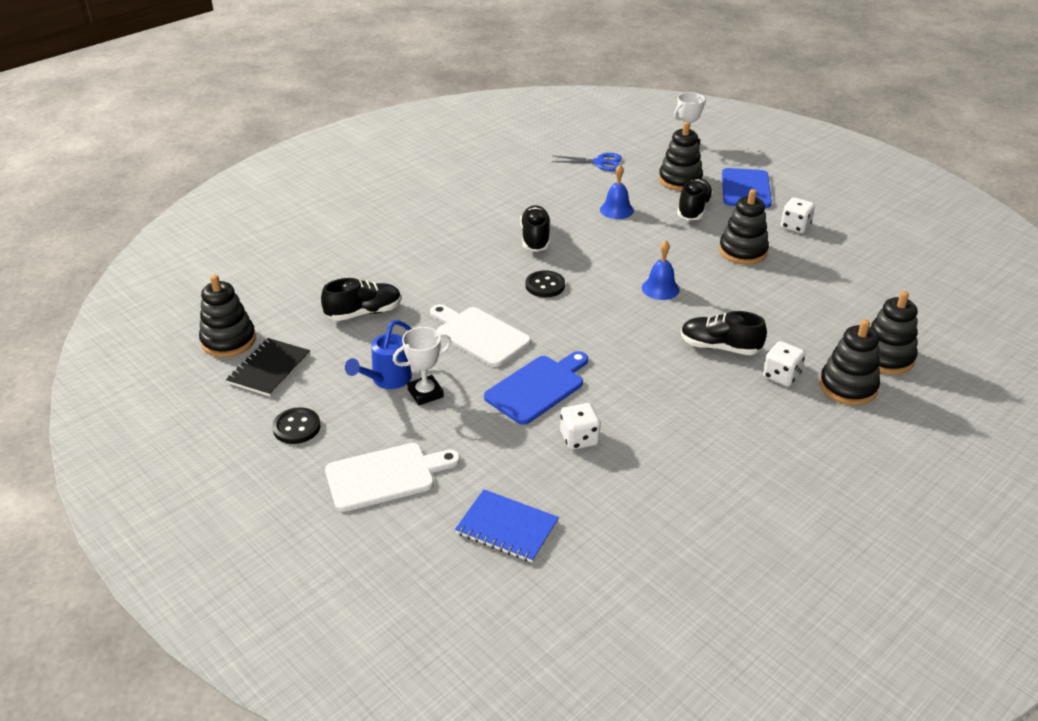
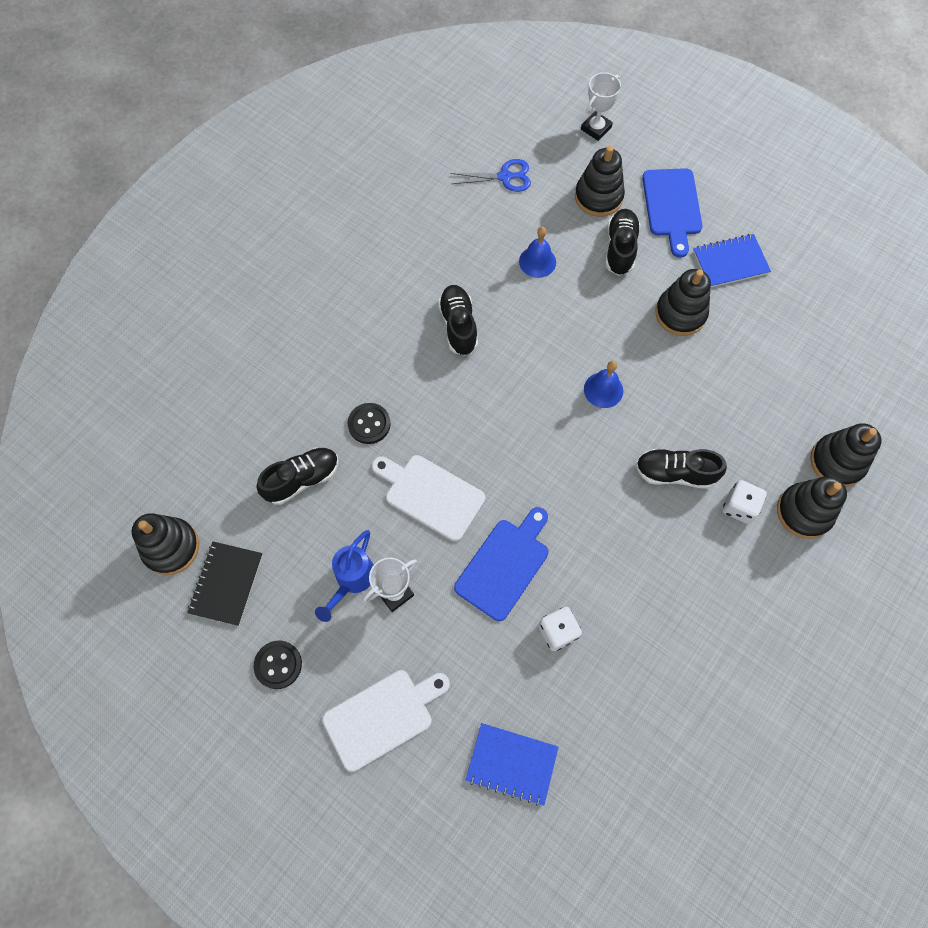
camera: 10 degrees left, 30 degrees up
(545, 285) = (483, 404): black button -> black button (369, 424)
(795, 226) = (730, 262): white dice -> blue notebook

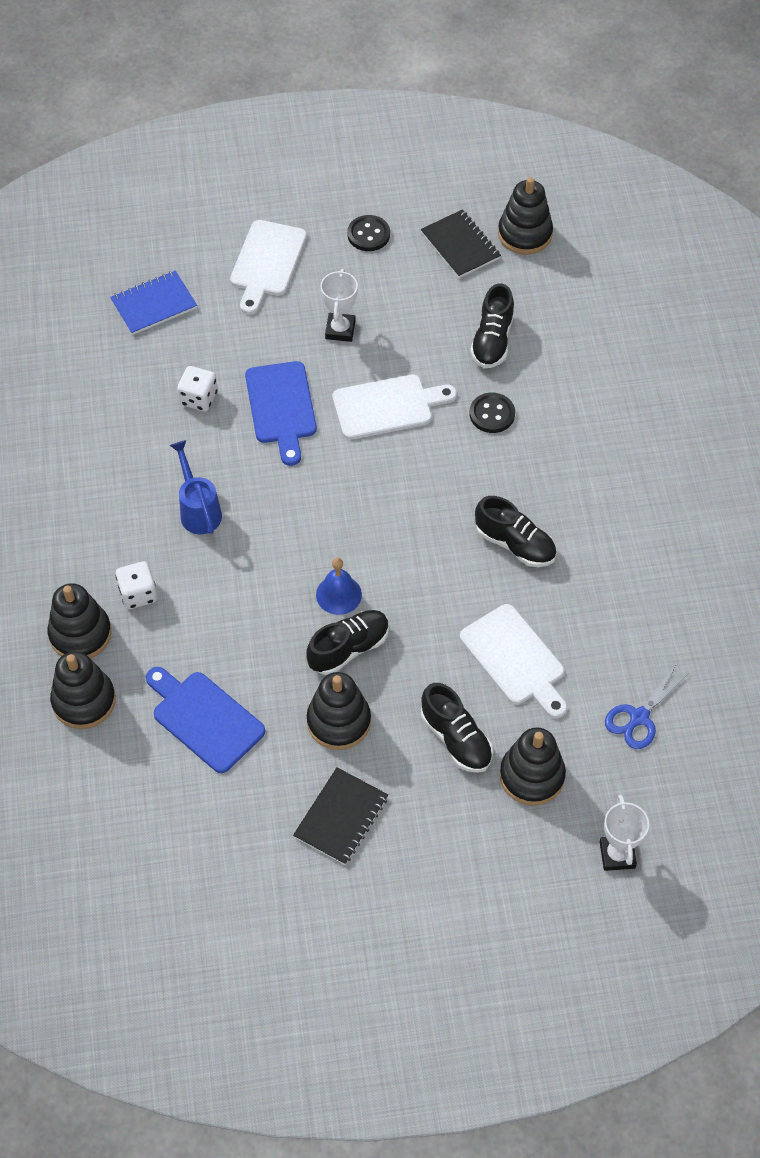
camera: 135 degrees right, 10 degrees down
(351, 580) = (379, 313): blue watering can -> blue watering can (198, 510)
(537, 261) = (515, 659): blue bell -> white cutting board
(672, 206) = (453, 830): blue cutting board -> blue cutting board (204, 719)
(675, 473) = (214, 577): black shoe -> black shoe (349, 648)
(730, 262) = (341, 817): blue notebook -> black notebook

